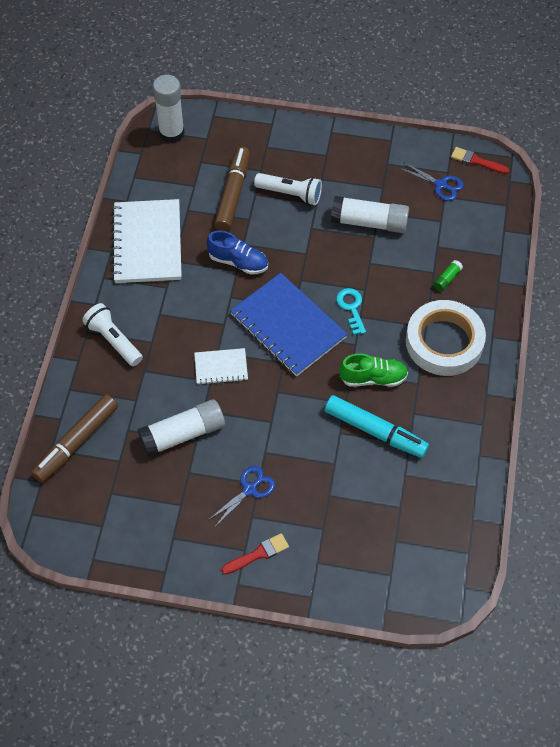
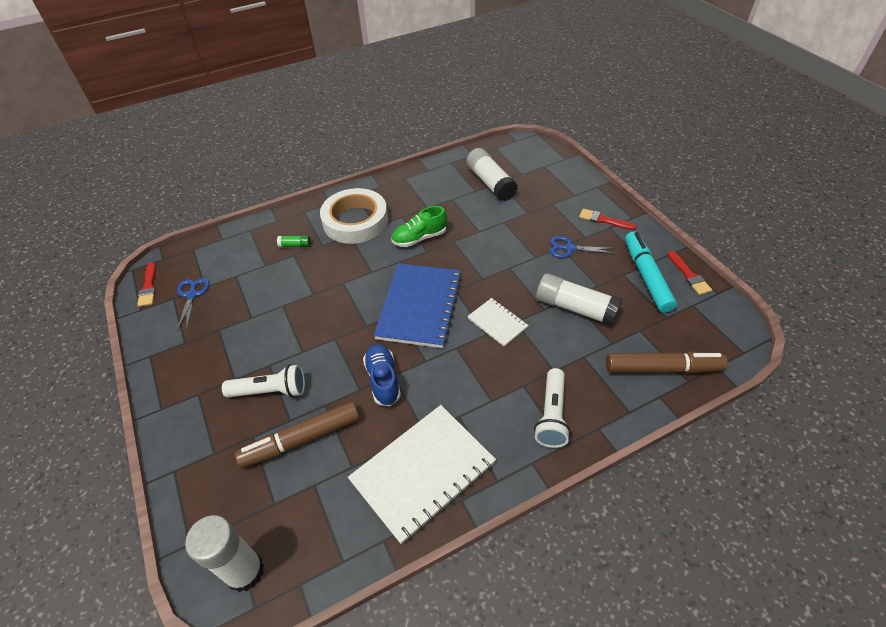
camera: 125 degrees left, 10 degrees down
(130, 557) = (689, 275): none -> red brush
(290, 194) = (270, 391): white flashlight -> white flashlight turned 105 degrees clockwise
(351, 308) = (368, 280): turquoise key -> none
(369, 222) = (267, 317): white glue stick -> white glue stick (490, 183)
(373, 378) = (419, 238): green shoe -> green shoe turned 75 degrees counterclockwise
(375, 431) = (460, 216): turquoise marker -> turquoise marker (646, 276)

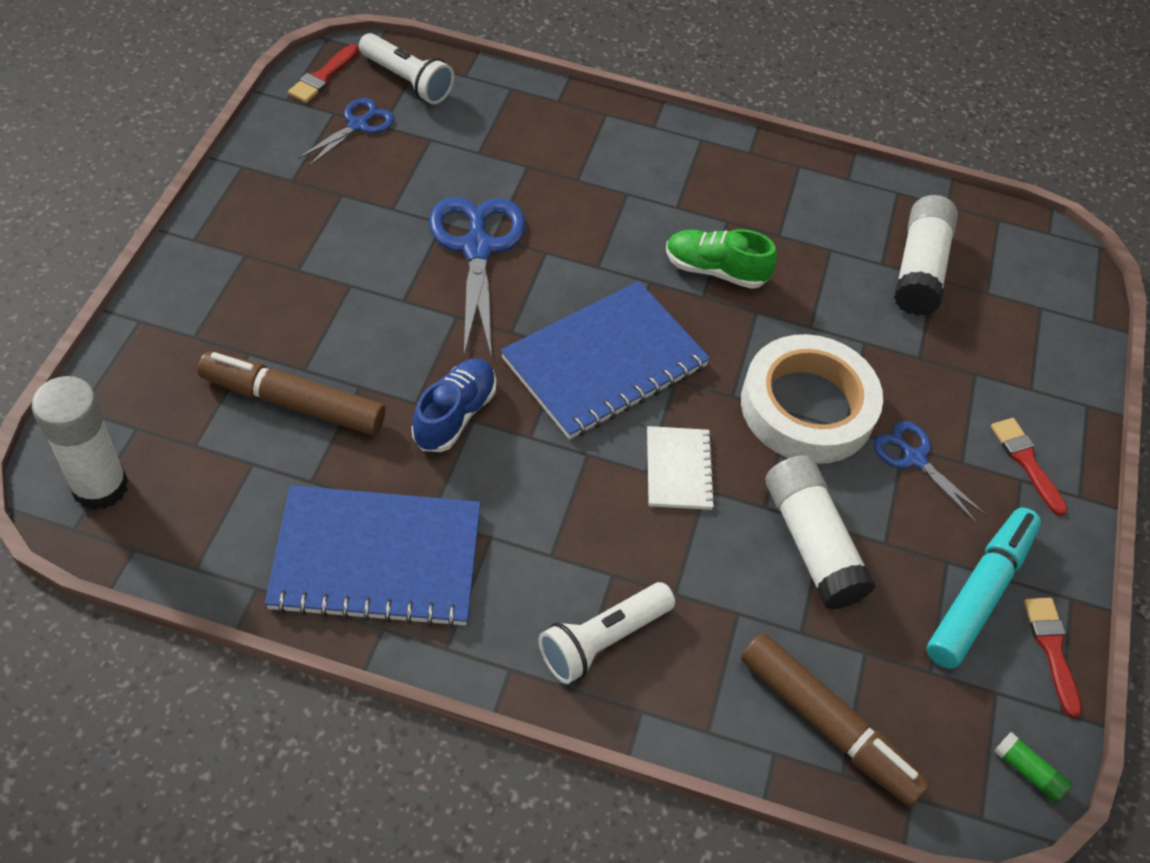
camera: 35 degrees right, 5 degrees up
(270, 391) = (320, 318): white flashlight -> white flashlight (407, 81)
(295, 245) = (543, 153): green glue stick -> green glue stick (1028, 772)
(311, 304) = (477, 248): none -> blue scissors
(355, 221) = (657, 178): white tape -> white tape (807, 407)
(423, 472) = (376, 559): white notebook -> blue notebook
(689, 275) = (1051, 649): red brush -> red brush turned 150 degrees clockwise

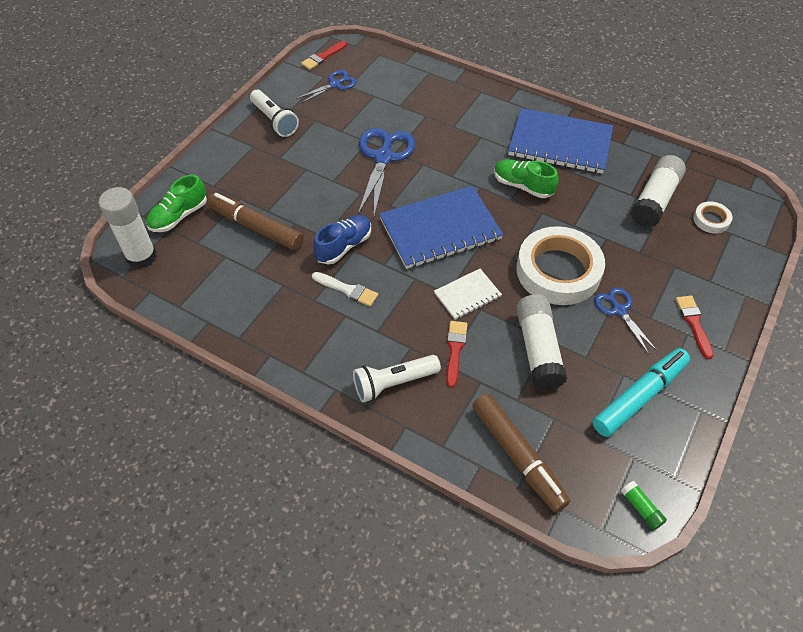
camera: 20 degrees right, 0 degrees up
(148, 401) = (179, 216): none -> green shoe
(376, 559) = (277, 317): blue notebook -> blue notebook (560, 143)
(407, 81) = (369, 63): white flashlight -> white flashlight (274, 121)
(482, 491) = (347, 290): none -> white brush
(679, 469) = (467, 295): white notebook -> white notebook turned 45 degrees clockwise
(1008, 290) = (711, 220): none -> white tape
(1051, 649) = (678, 438): red brush -> red brush (455, 350)

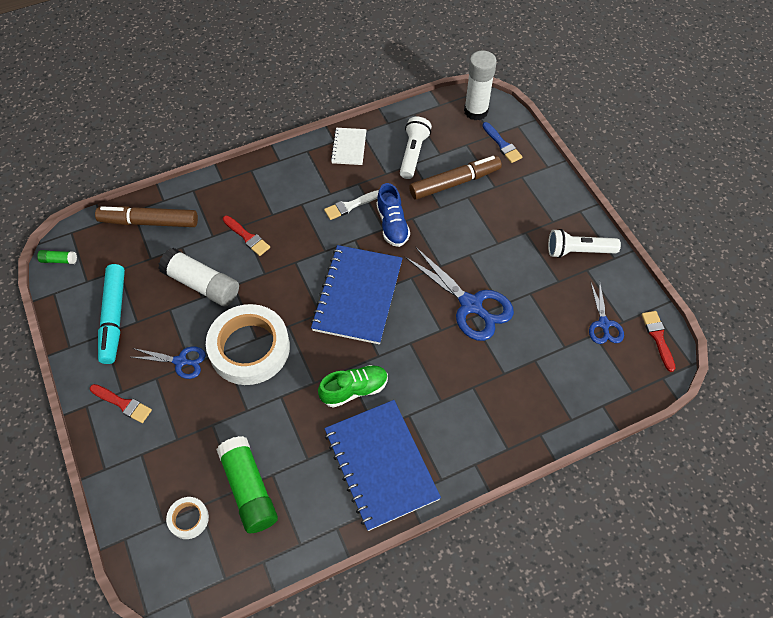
camera: 125 degrees right, 5 degrees up
(179, 216) = (502, 144): green shoe -> blue brush
(393, 383) = (255, 190): white flashlight -> white flashlight (413, 154)
(467, 295) = (282, 273): white notebook -> white notebook (349, 147)
(560, 143) = (381, 465): blue notebook -> blue notebook turned 75 degrees counterclockwise
(654, 200) = (249, 489): white glue stick -> green glue stick

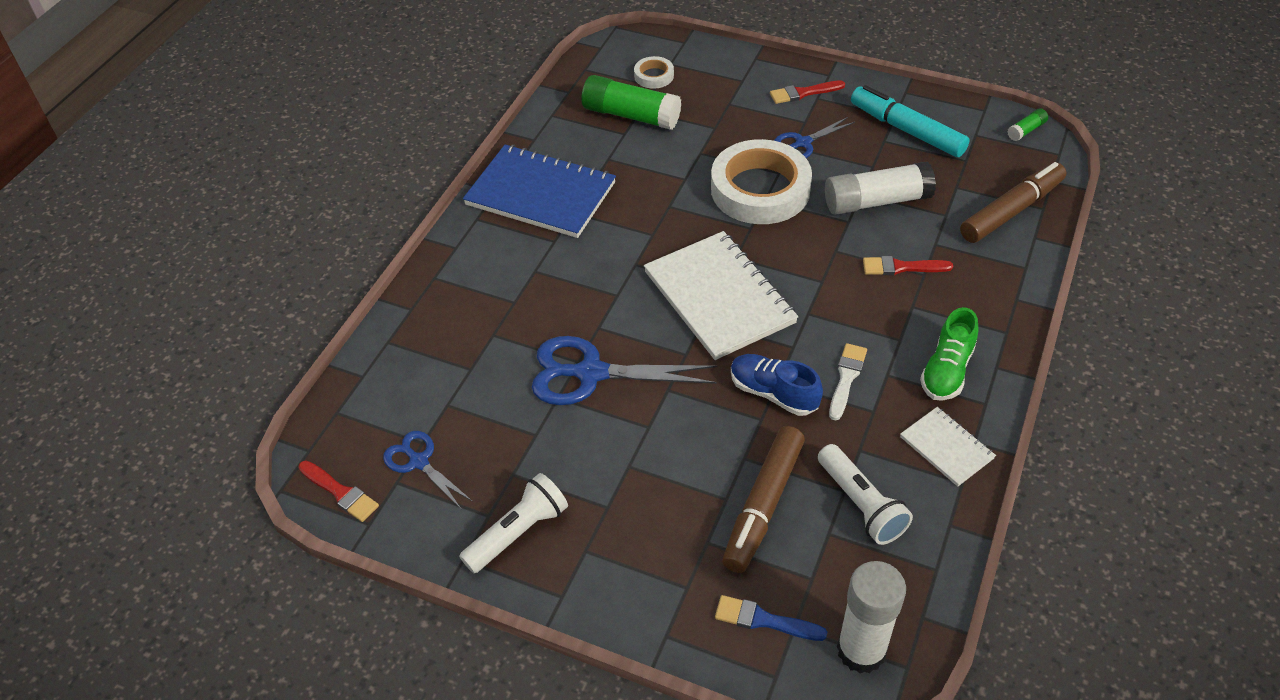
camera: 140 degrees right, 10 degrees down
(354, 390) = (626, 225): green shoe -> green shoe (947, 370)
(357, 295) = (719, 297): blue notebook -> white notebook

